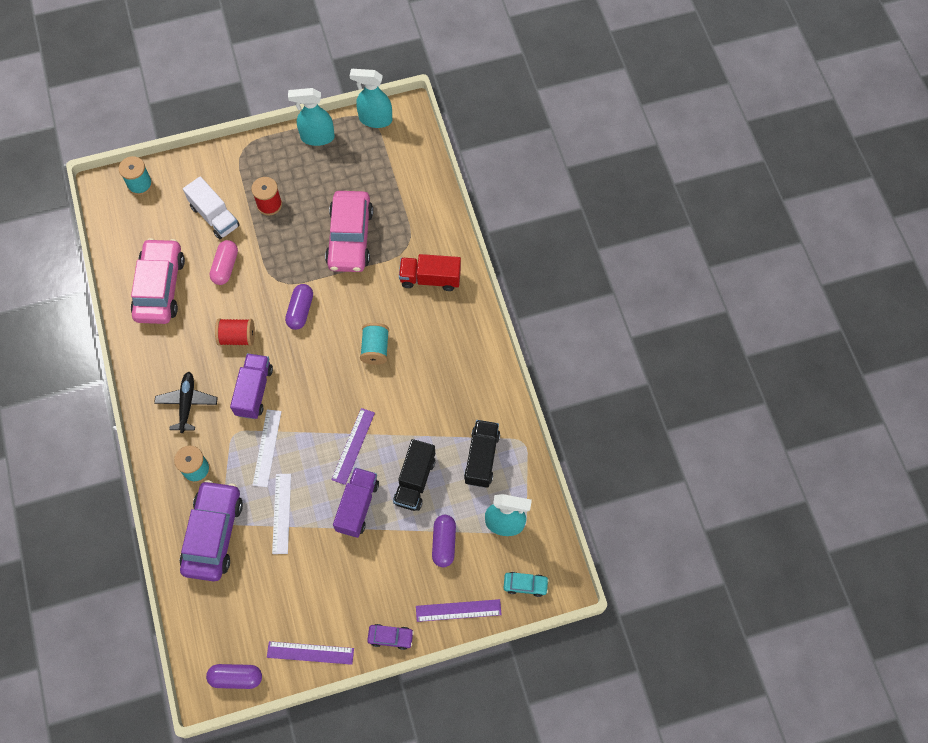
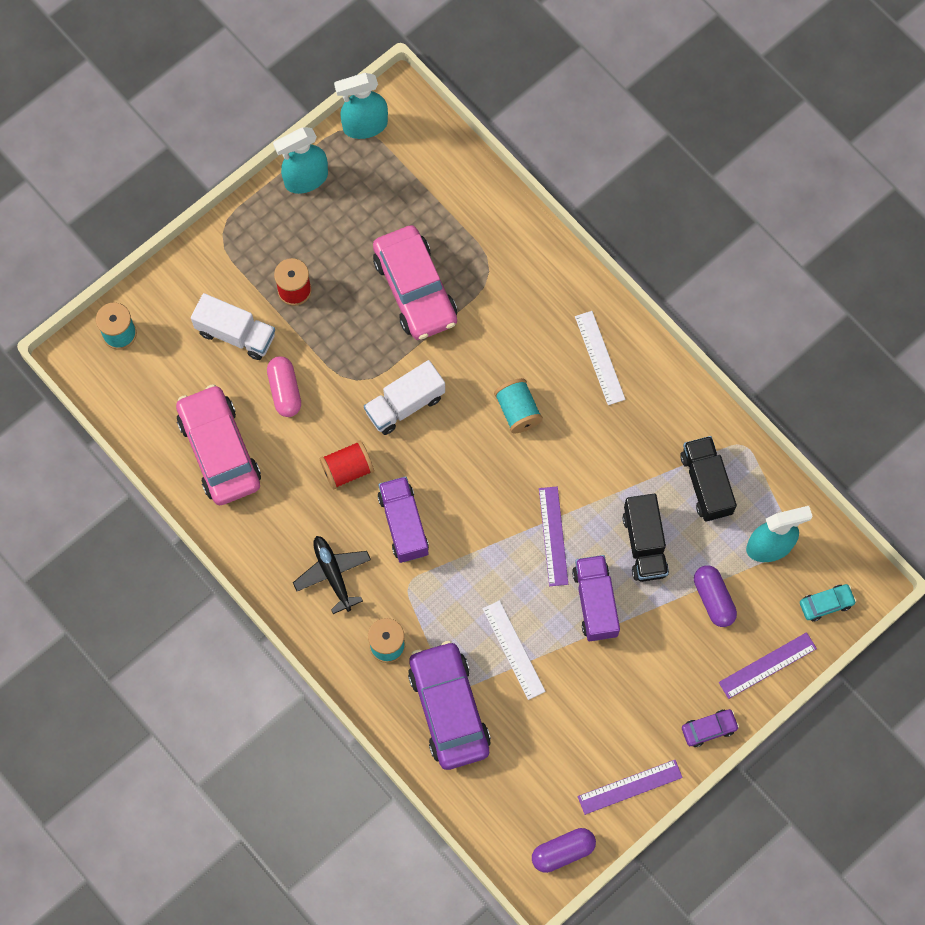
camera: 25 degrees left, 5 degrees up
(267, 448) = (455, 583): white ruler -> white ruler (599, 358)
(300, 311) = (405, 404): purple capsule -> white truck
(430, 278) = (537, 298): red truck -> none

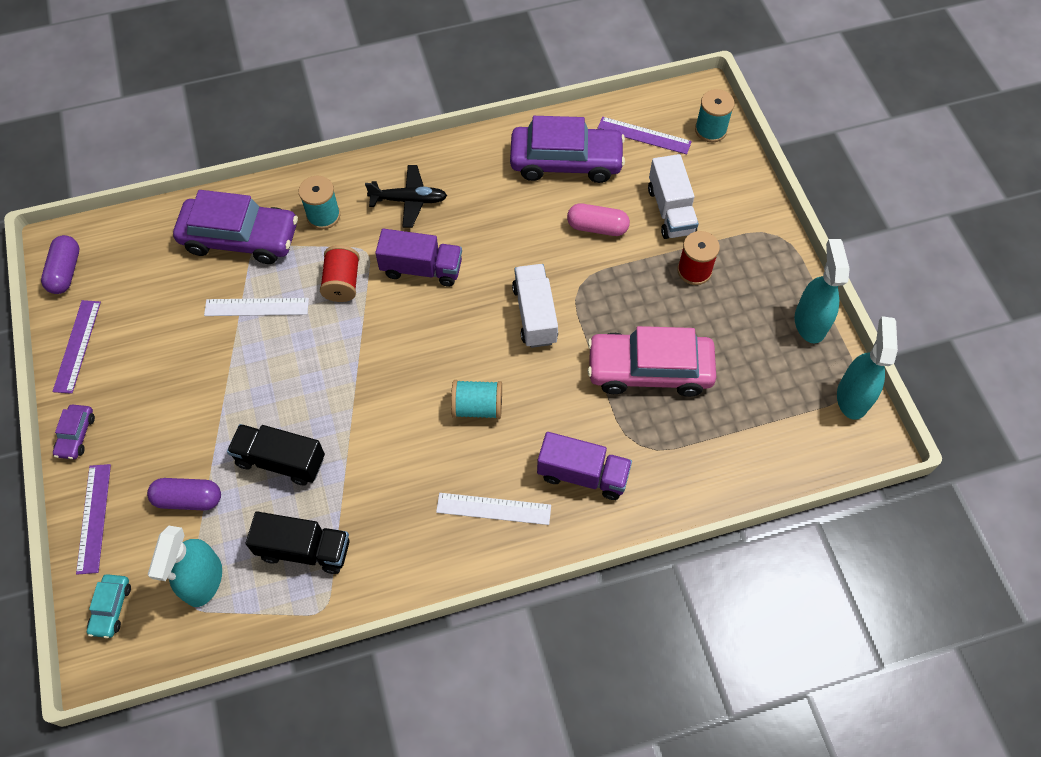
camera: 115 degrees right, 10 degrees down
(219, 450) = (566, 161): pink car -> purple car
(236, 334) = (670, 211): white truck -> white truck turned 60 degrees counterclockwise
(347, 469) = (497, 246): red spool -> red spool (342, 283)
(553, 536) = (338, 384): purple ruler -> purple ruler (644, 135)
(595, 602) = (254, 392): purple truck -> purple truck (582, 474)

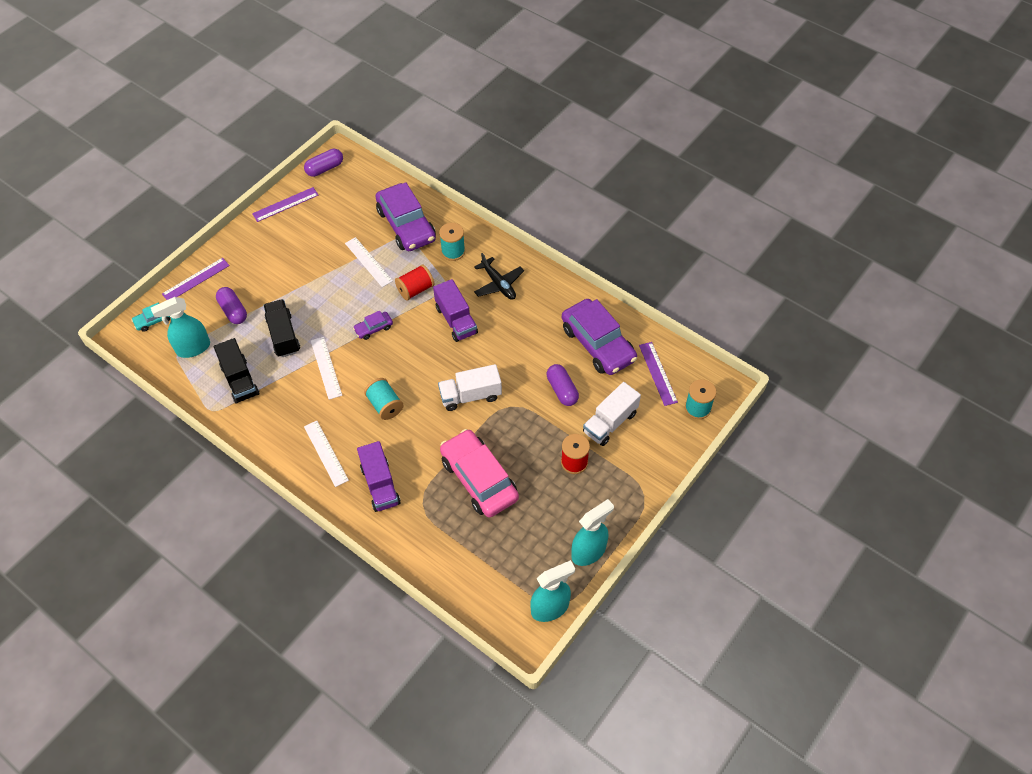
camera: 55 degrees right, 5 degrees down
(76, 435) = (235, 240): purple car -> purple car (373, 328)
(371, 440) = (326, 367): none -> white ruler
(535, 314) = (470, 395): white truck -> white truck turned 150 degrees counterclockwise
(597, 227) = (562, 390): pink capsule -> purple capsule

